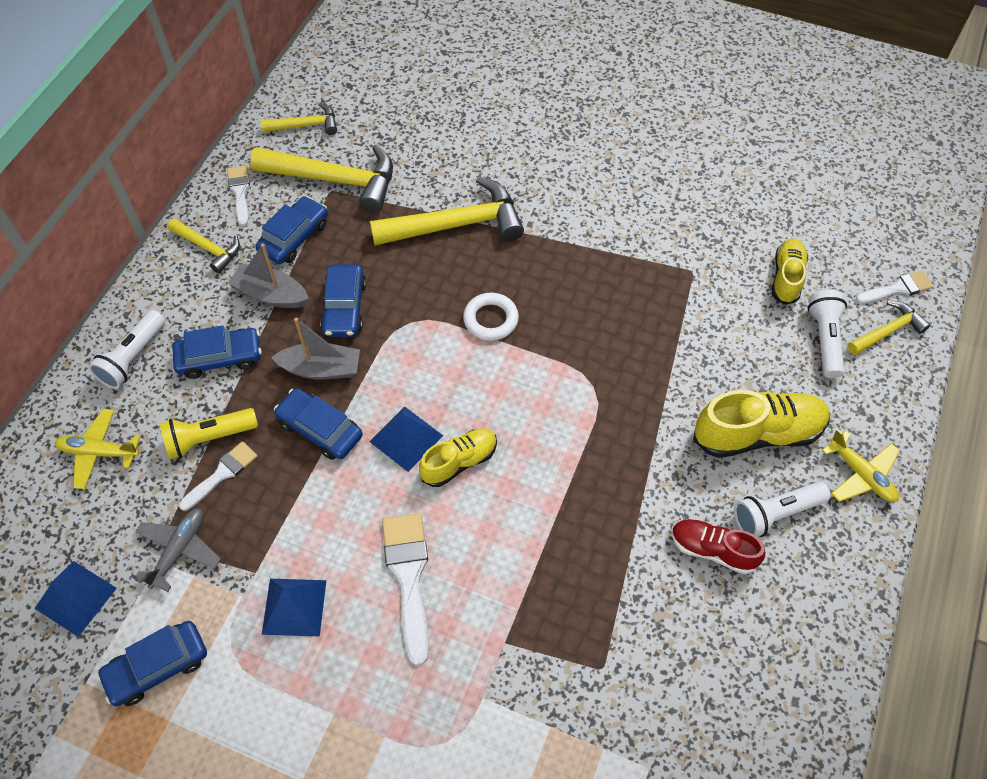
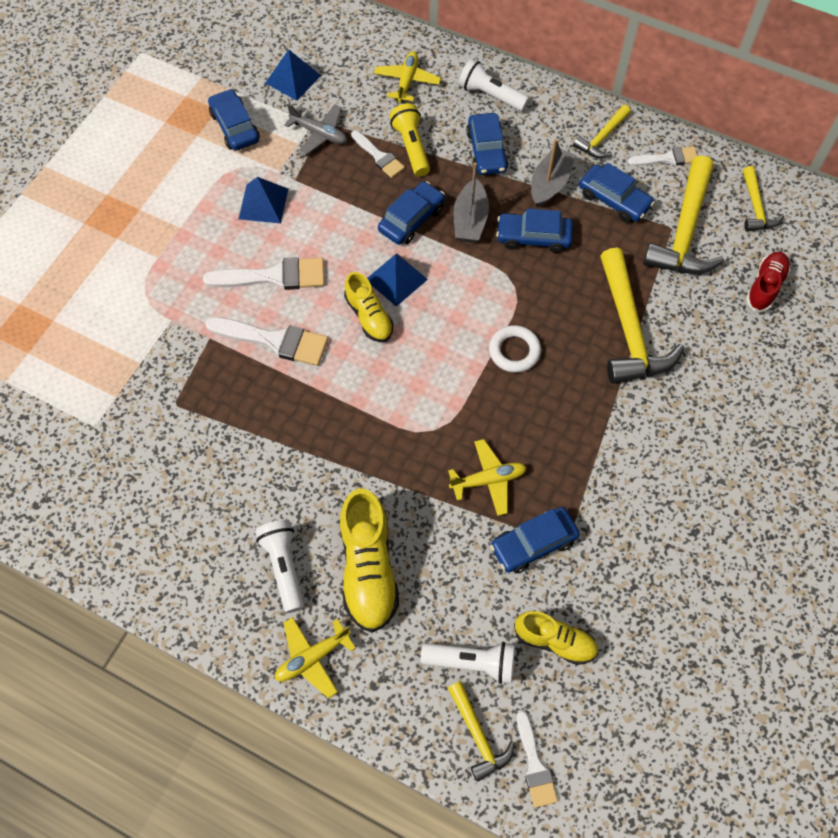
camera: 95 degrees right, 5 degrees up
(501, 562) = (275, 340): none -> white brush
(641, 335) = (488, 480): none -> yellow plane
(698, 296) = (533, 543): none -> blue car
(713, 550) = (258, 505): red shoe -> red shoe (765, 287)

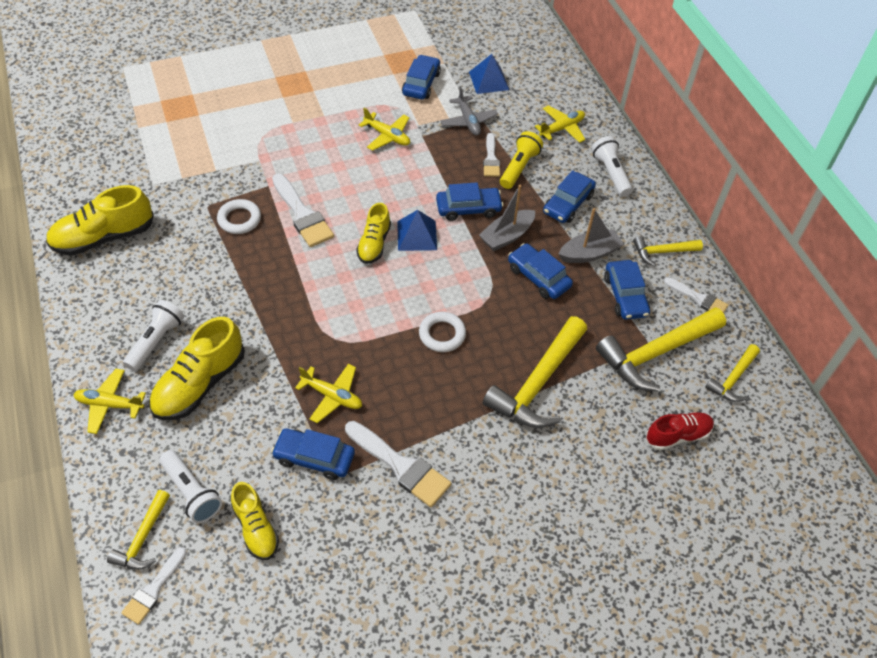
camera: 40 degrees right, 10 degrees down
(111, 516) = (104, 237): none -> yellow shoe
(222, 392) = (239, 219): none -> white ring
(263, 203) = (387, 136): blue pyramid -> yellow plane
(274, 276) = (345, 180): white brush -> white brush (401, 466)

